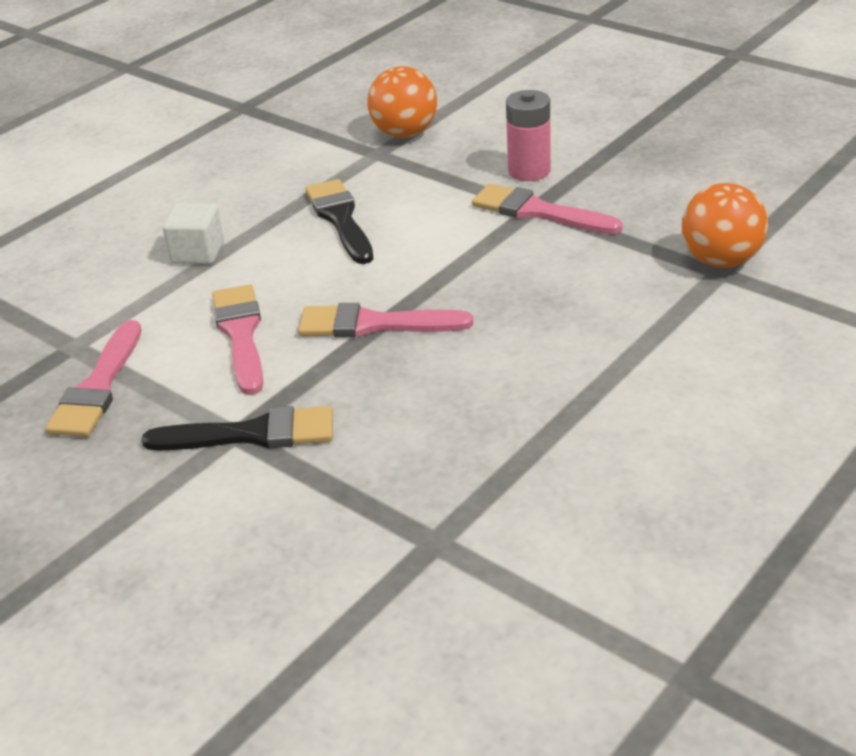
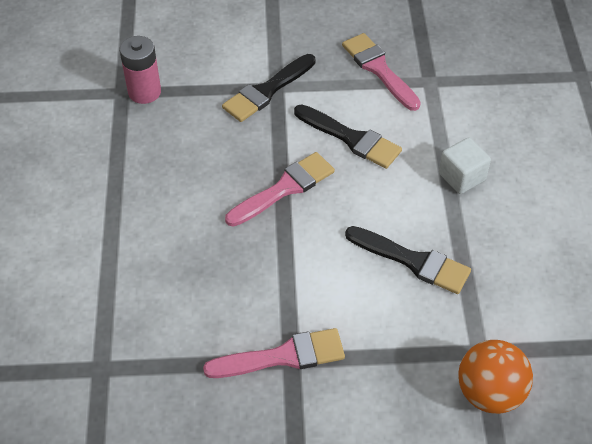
camera: 135 degrees right, 15 degrees up
(241, 334) = (351, 138): pink brush -> black brush
(529, 171) = (336, 405): pink battery -> pink battery (144, 92)
(721, 260) = (107, 381): orange ball -> none

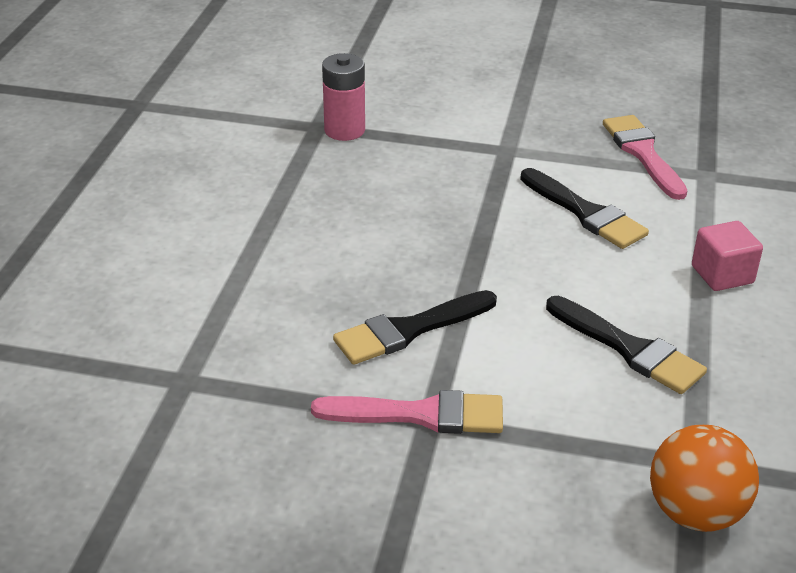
camera: 15 degrees right, 15 degrees down
(267, 91) = (493, 152): black brush -> black brush (409, 330)
(284, 188) = (483, 247): pink brush -> none
(462, 177) = (722, 275): white cube -> pink cube

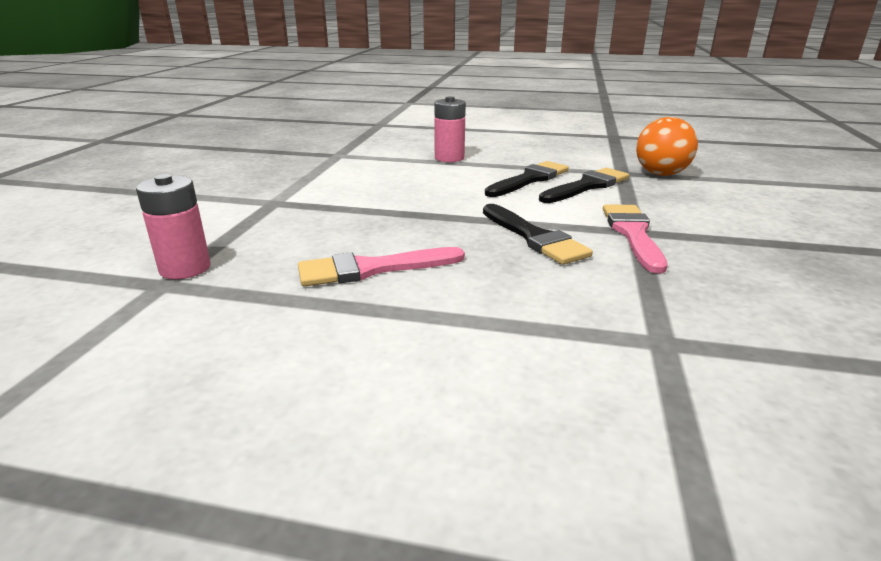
camera: 90 degrees left, 10 degrees down
(585, 213) = (376, 183): black brush -> black brush (587, 186)
(643, 153) = (303, 166): pink brush -> pink brush (372, 269)
(722, 275) = (449, 158): pink cube -> pink battery

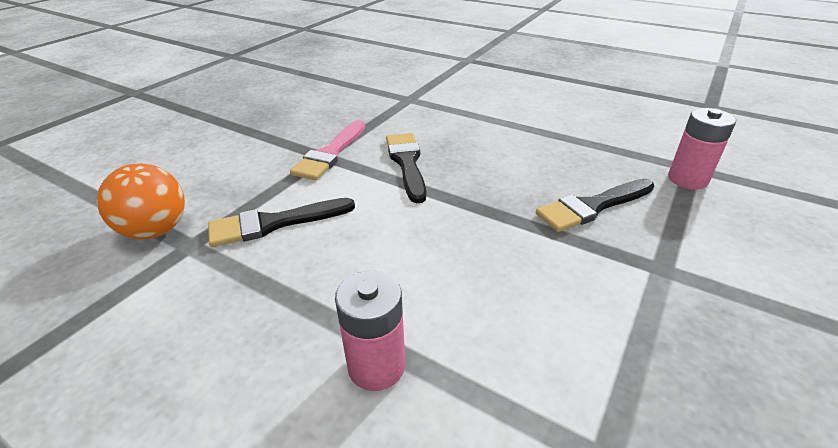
camera: 160 degrees left, 10 degrees up
(372, 269) = (541, 156): pink brush -> none
(529, 179) = (319, 253): black brush -> black brush (592, 206)

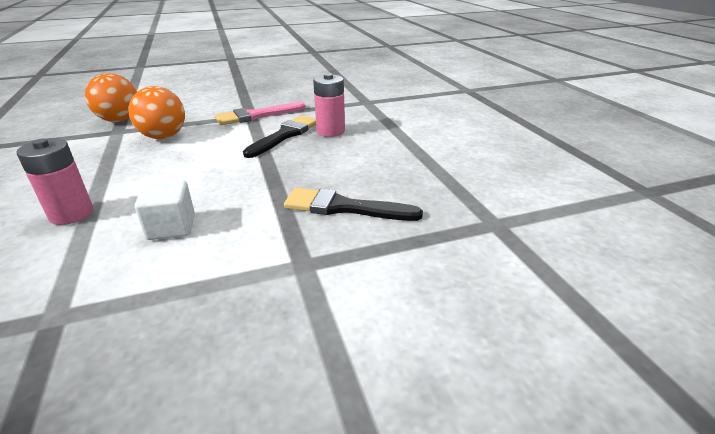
camera: 40 degrees right, 5 degrees down
(274, 223) = (163, 137): black brush -> orange ball
(508, 308) = (171, 227): none -> white cube
(687, 179) = (469, 228): pink battery -> pink battery (330, 131)

